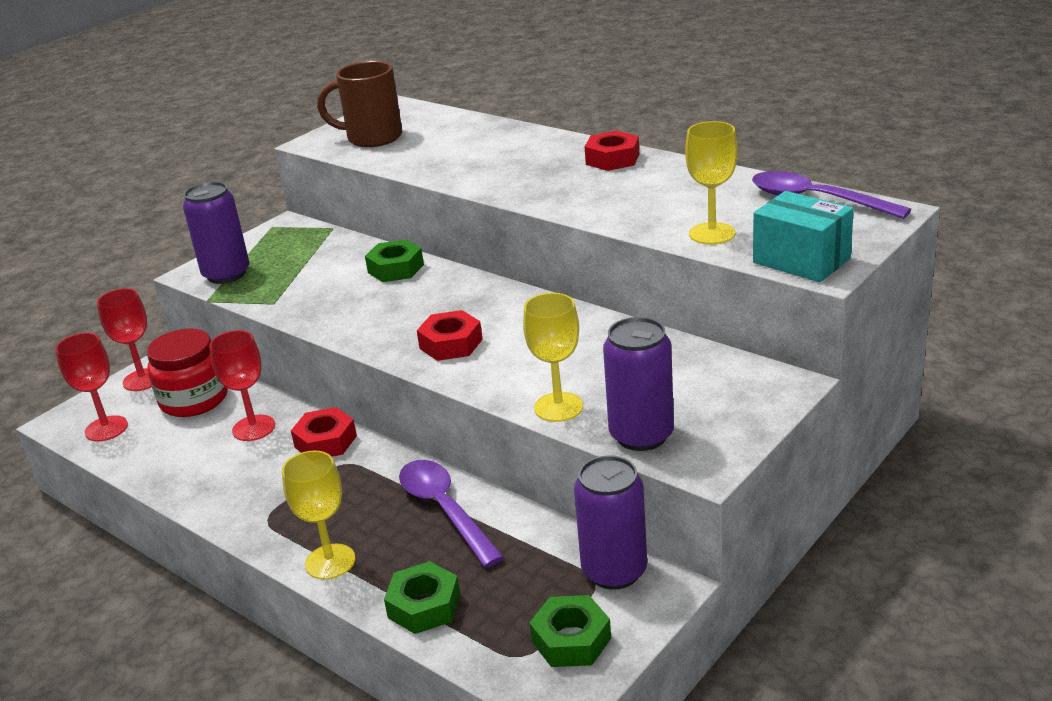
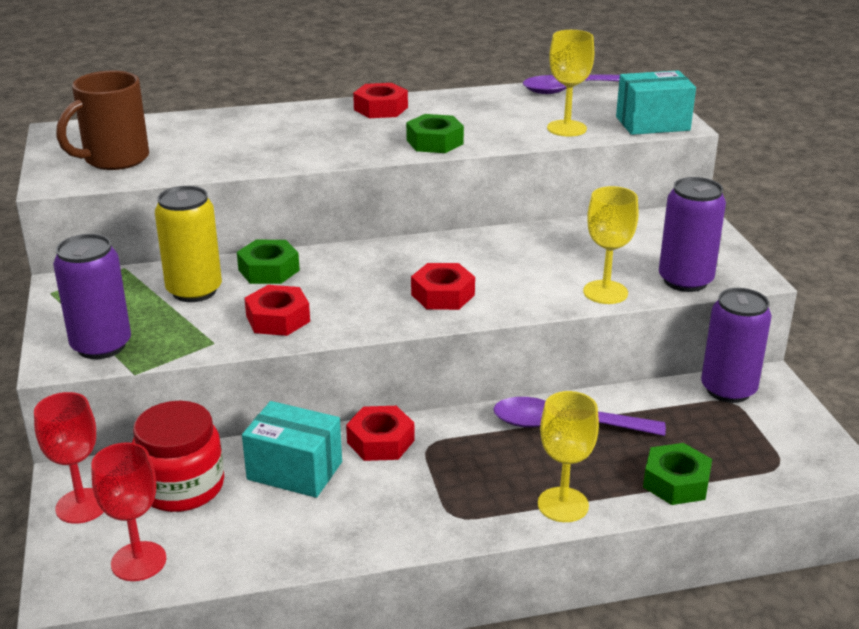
camera: 55 degrees left, 0 degrees up
(254, 428) = (295, 470): red goblet -> turquoise box
(331, 306) = (278, 319): none -> red nut
(332, 262) = (194, 291): none -> yellow can
(571, 640) = (783, 437): green nut -> green nut (434, 142)

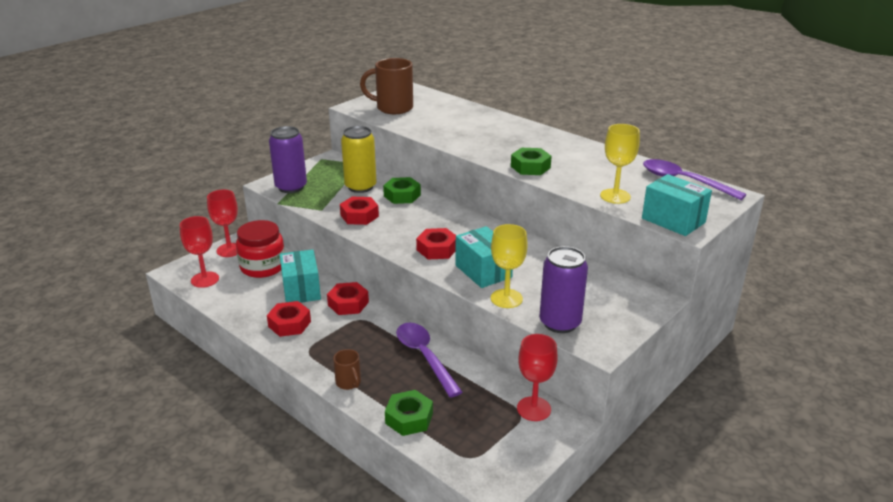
camera: 55 degrees right, 0 degrees up
(381, 108) = (551, 139): red nut -> red nut (289, 324)
(531, 284) = (483, 271): none -> turquoise box
(563, 505) = (349, 383): yellow goblet -> brown mug
(728, 390) = (533, 409): purple can -> red goblet

